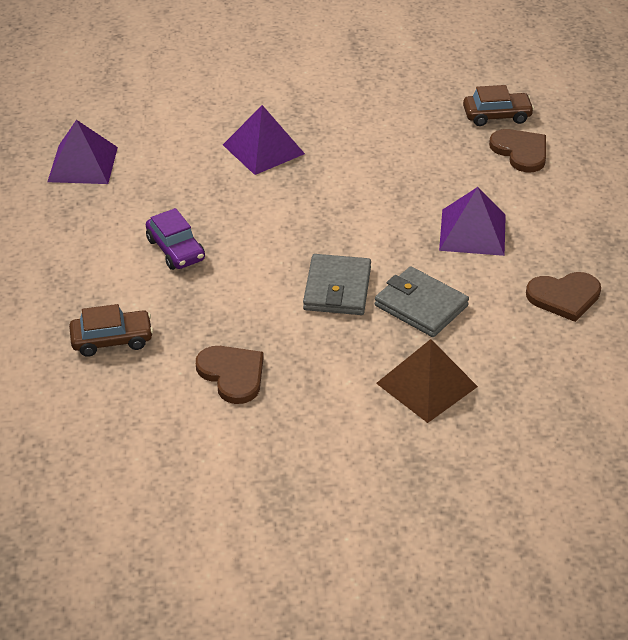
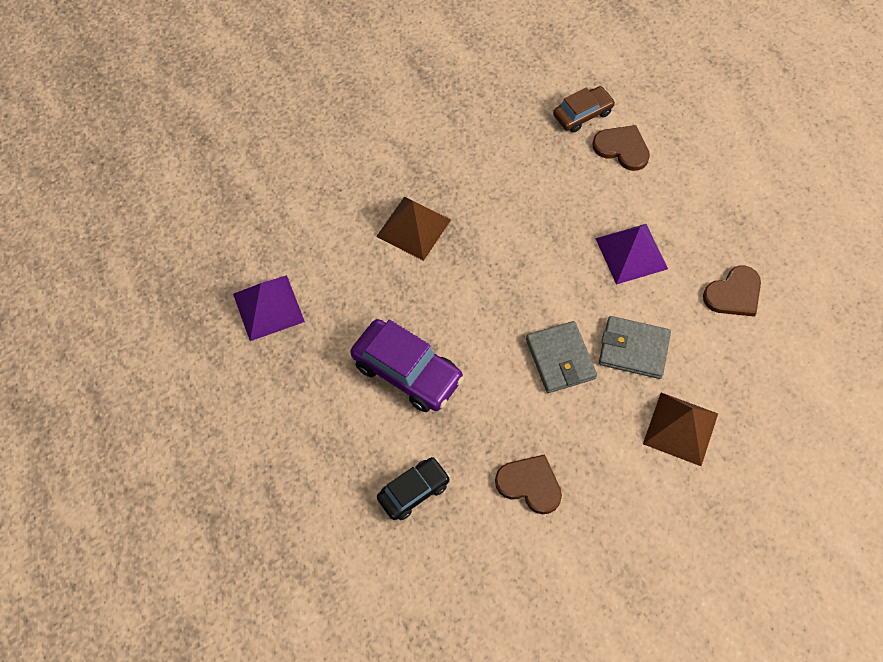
camera: 25 degrees left, 20 degrees up
(112, 340) = (413, 491): brown car -> black car
(176, 249) = (407, 372): purple car -> purple car, size x1.62
(263, 149) = (414, 228): purple pyramid -> brown pyramid

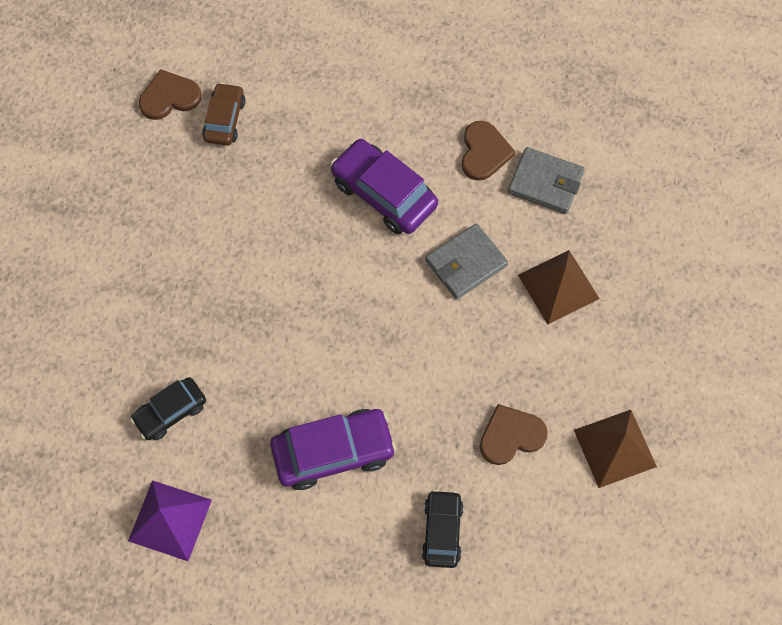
camera: 50 degrees left, 5 degrees up
(343, 248) = (170, 412): none -> black car
(414, 228) = (205, 339): brown pyramid -> brown pyramid (615, 448)
(560, 359) = (426, 324): grey wallet -> grey wallet (545, 183)
(622, 148) = (285, 118): brown heart -> brown heart (169, 97)
(631, 253) = (384, 194): purple pyramid -> purple car

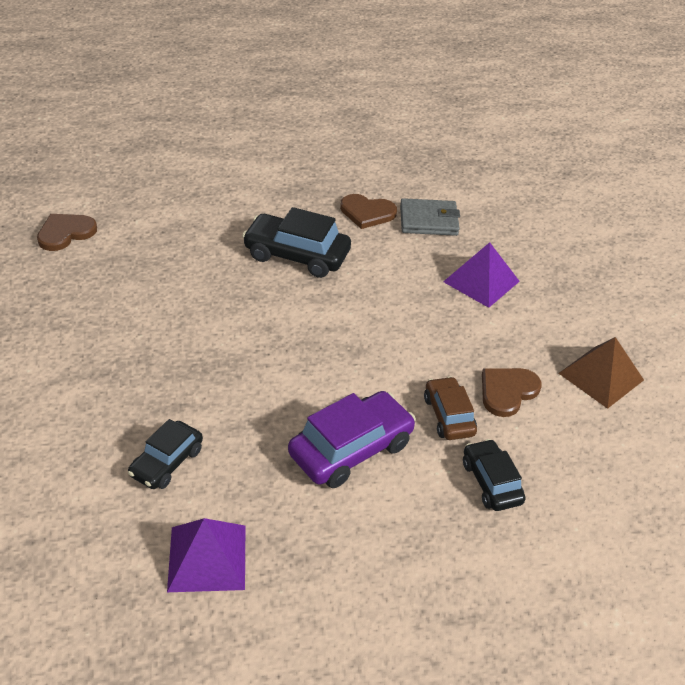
camera: 25 degrees left, 25 degrees down
(225, 119) = (125, 237): brown car -> brown car (448, 416)
(384, 194) = (296, 255): purple car -> black car
(466, 263) = (394, 284): grey wallet -> none
(484, 152) = (367, 213): brown heart -> brown heart turned 120 degrees clockwise
(558, 286) = (481, 281): brown pyramid -> purple pyramid

